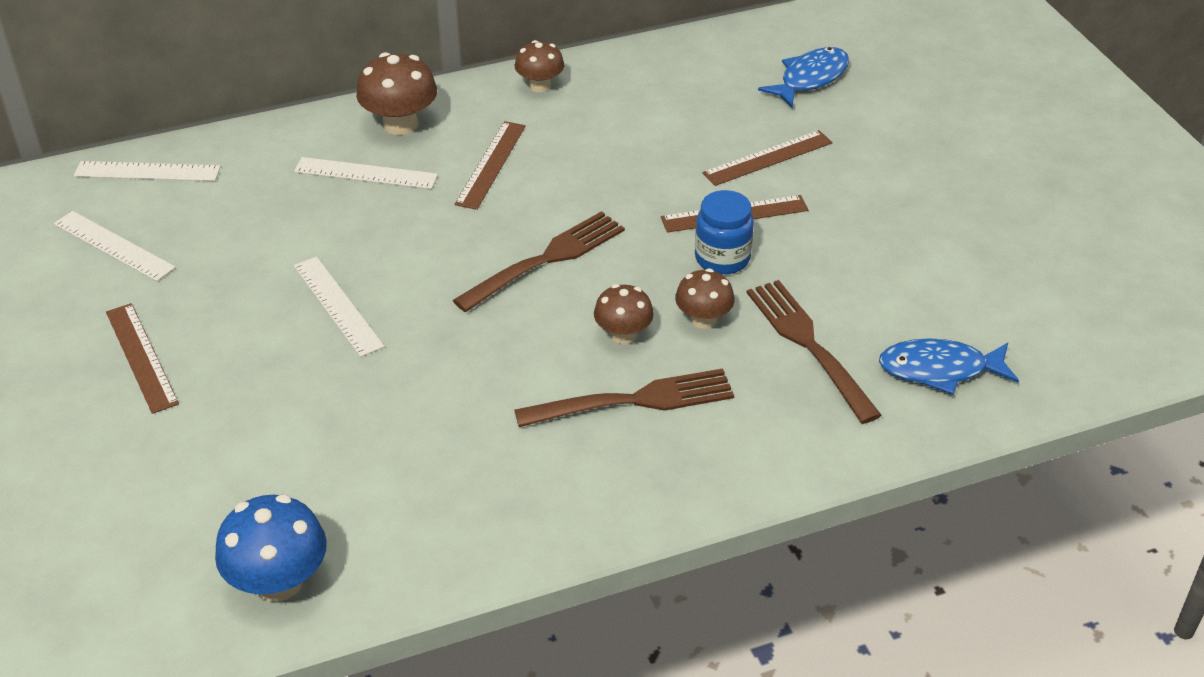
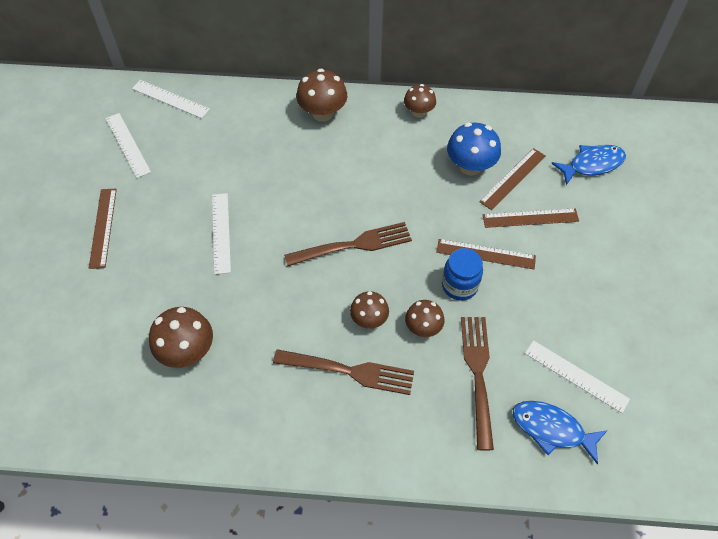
camera: 25 degrees right, 15 degrees up
(279, 582) = (93, 413): blue mushroom -> blue mushroom (470, 166)
(366, 173) = (285, 142): white ruler -> white ruler (576, 376)
(379, 459) = (187, 351): none -> brown mushroom
(491, 164) = (359, 161): brown ruler -> brown ruler (512, 178)

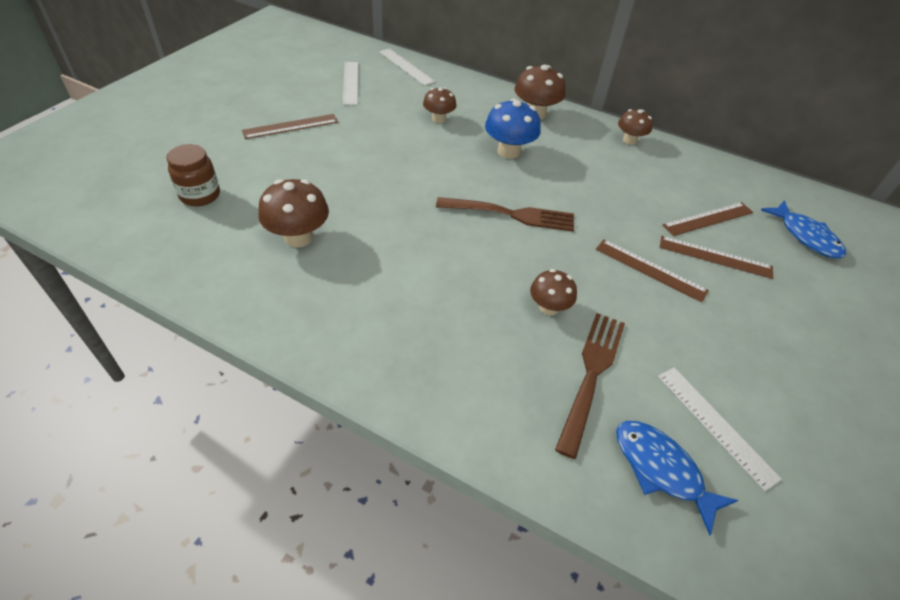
camera: 20 degrees right, 10 degrees down
(71, 346) = (200, 195): none -> brown jar
(103, 227) = (290, 126): brown ruler -> brown ruler turned 45 degrees clockwise
(221, 232) = (390, 163): white ruler -> none
(348, 371) = (446, 314): brown fork -> none
(369, 319) = (494, 279): brown mushroom -> brown mushroom (438, 119)
(459, 285) = (608, 286): blue jar -> none
(470, 166) = (665, 195): blue mushroom -> blue mushroom (508, 151)
(592, 164) = (806, 236): blue fish -> blue fish turned 60 degrees clockwise

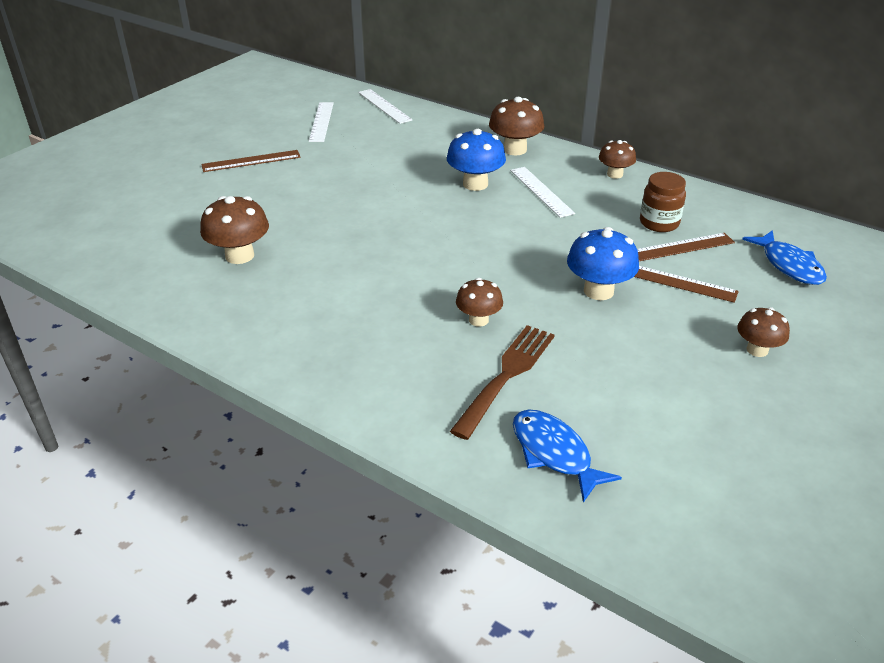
camera: 10 degrees right, 10 degrees down
(200, 195) = (151, 219): brown jar -> brown jar (659, 223)
(438, 119) = (407, 154): brown mushroom -> brown mushroom (757, 350)
(510, 214) = (461, 240): brown fork -> none
(650, 269) = (598, 291): brown ruler -> blue mushroom
(715, 425) = (623, 421): white ruler -> white ruler (541, 191)

